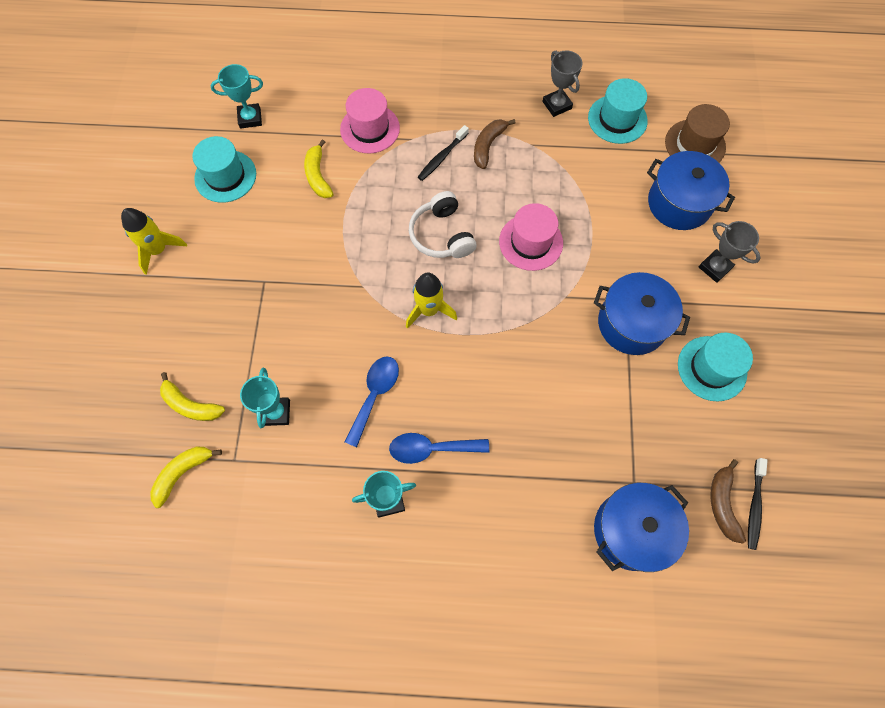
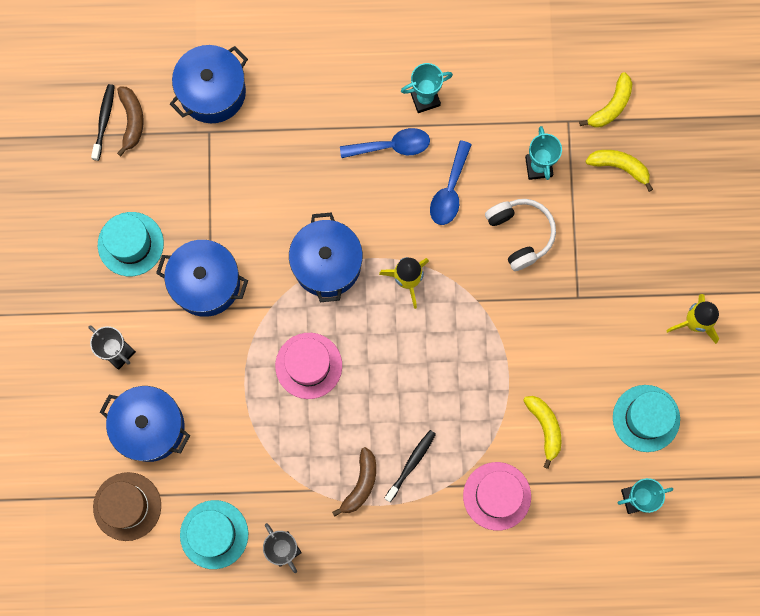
camera: 175 degrees right, 10 degrees up
(442, 235) = (402, 366): white headphones -> white headphones (520, 234)
(509, 332) = (327, 264): none -> blue pot

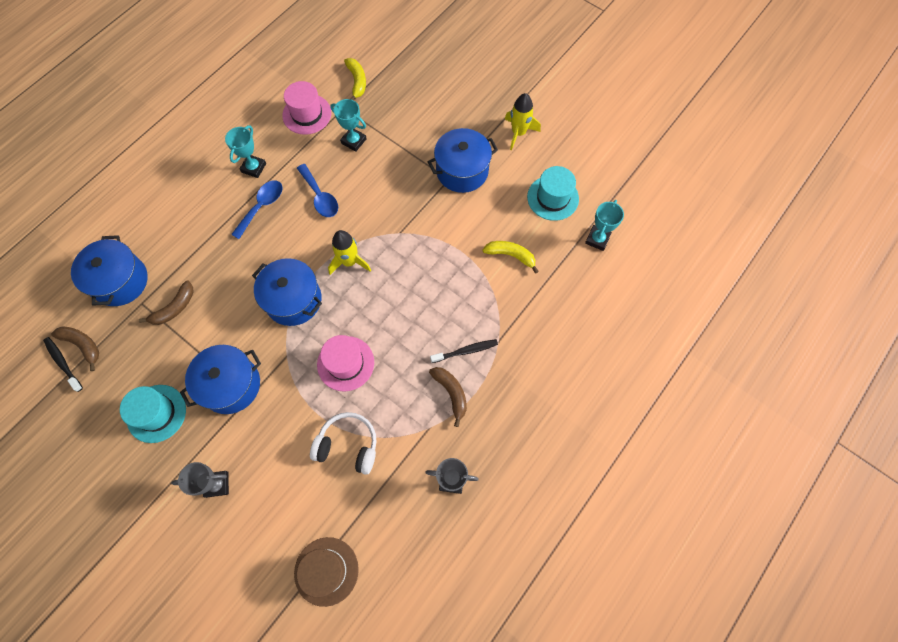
camera: 50 degrees left, 10 degrees down
(150, 427) = (287, 505): blue pot -> blue pot (462, 171)
(214, 534) = (400, 522): turquoise hat -> none
(229, 165) = (174, 308): none -> brown banana
(411, 464) = (465, 351): black toothbrush -> black toothbrush turned 90 degrees clockwise
(497, 496) = (530, 316): pink hat -> pink hat (307, 114)
(520, 234) = (383, 180): white headphones -> white headphones (348, 445)
(619, 167) = (395, 103): yellow banana -> none

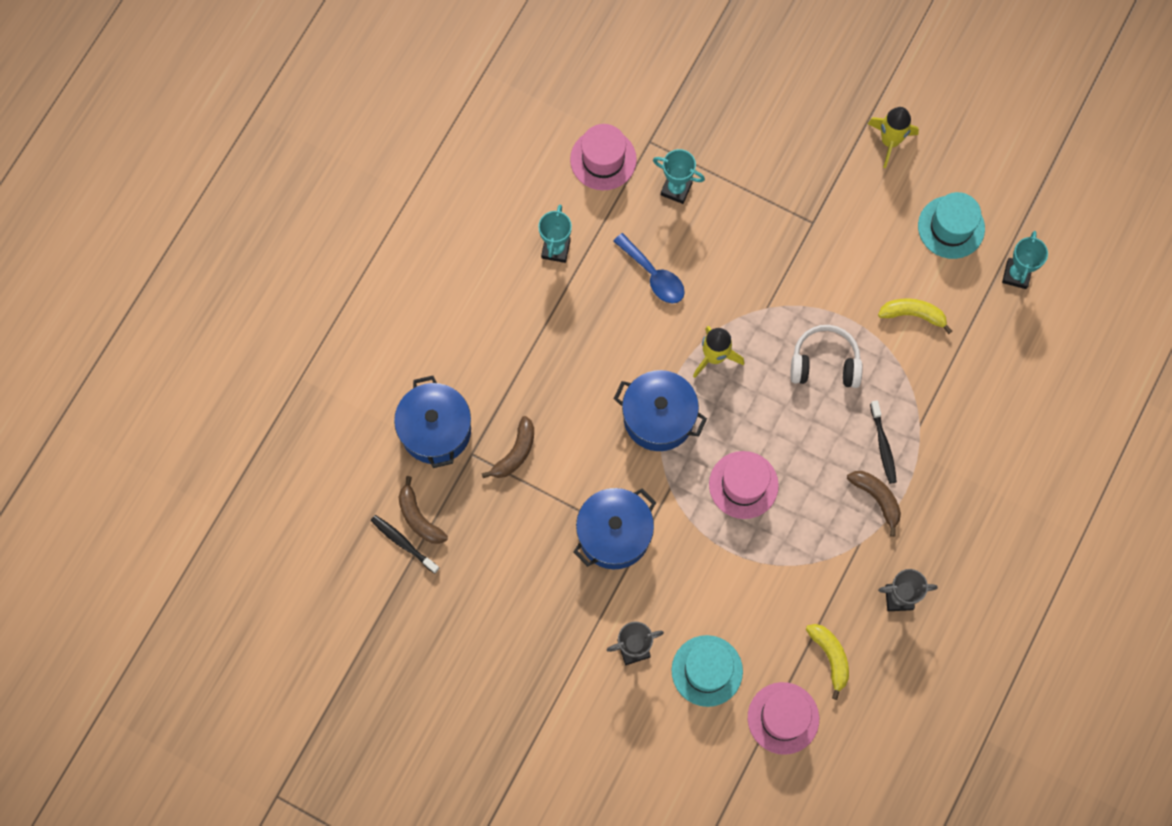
camera: 10 degrees left, 5 degrees up
(82, 345) = (419, 517): brown banana -> brown banana turned 150 degrees counterclockwise
(156, 413) = (537, 582): turquoise hat -> turquoise hat (707, 670)
(262, 206) = (582, 301): blue spoon -> none
(326, 571) = (783, 718): brown hat -> pink hat
(348, 445) = (771, 580): white headphones -> white headphones (825, 363)
(357, 82) = (657, 99): yellow banana -> yellow banana (830, 657)
(462, 171) = (827, 208): blue pot -> none
(465, 351) = (883, 445): black toothbrush -> black toothbrush turned 105 degrees clockwise

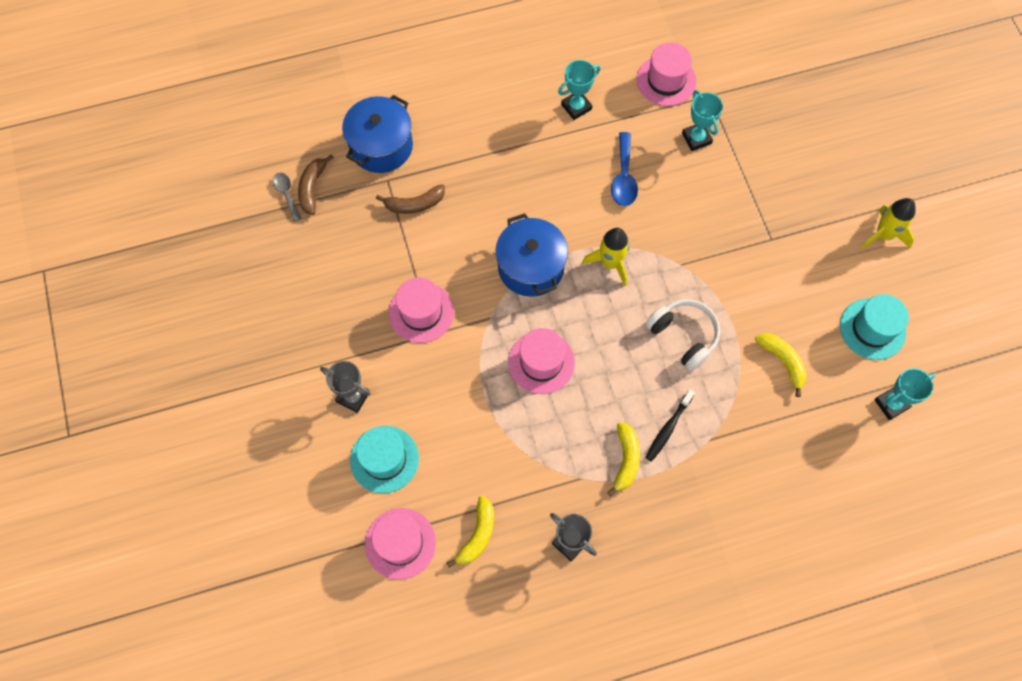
camera: 45 degrees right, 5 degrees down
(403, 543) = (286, 194): black toothbrush -> grey spoon
(614, 534) = (421, 312): blue pot -> pink hat
(877, 498) = (625, 460): brown banana -> yellow banana

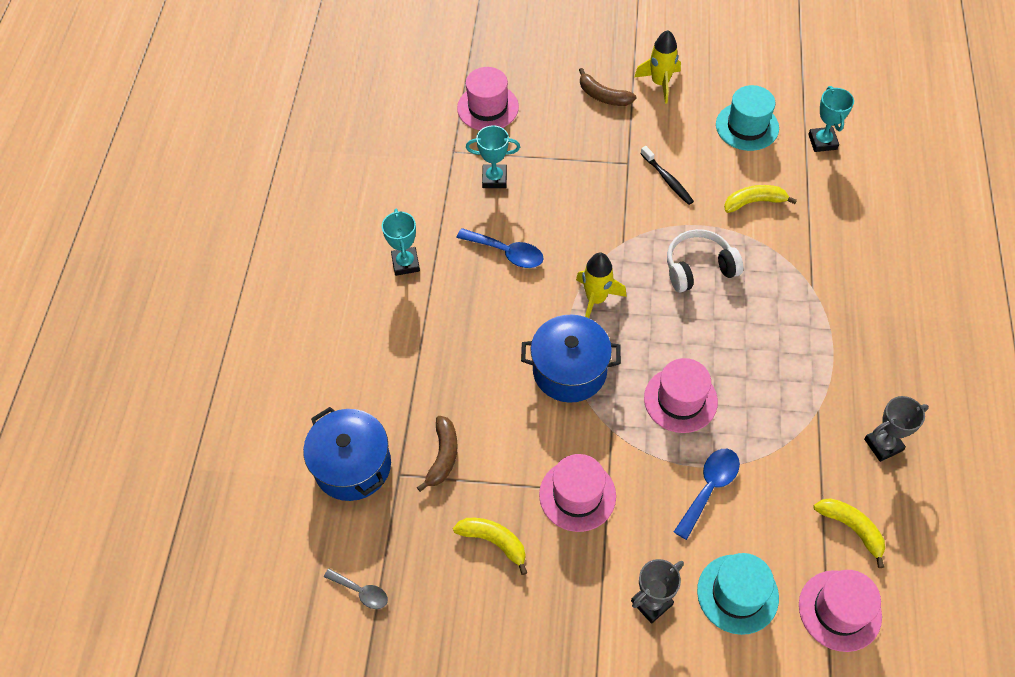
camera: 65 degrees left, 10 degrees down
(286, 194) = (361, 592): grey spoon -> grey spoon turned 150 degrees counterclockwise
(312, 188) = (368, 559): brown banana -> brown banana (603, 96)
(468, 410) = (709, 488): none -> blue spoon
(625, 460) = (811, 364): yellow banana -> yellow banana (494, 541)
(666, 80) = (418, 178): pink hat -> pink hat (488, 107)
(668, 428) = (789, 316): black toothbrush -> black toothbrush (667, 180)

